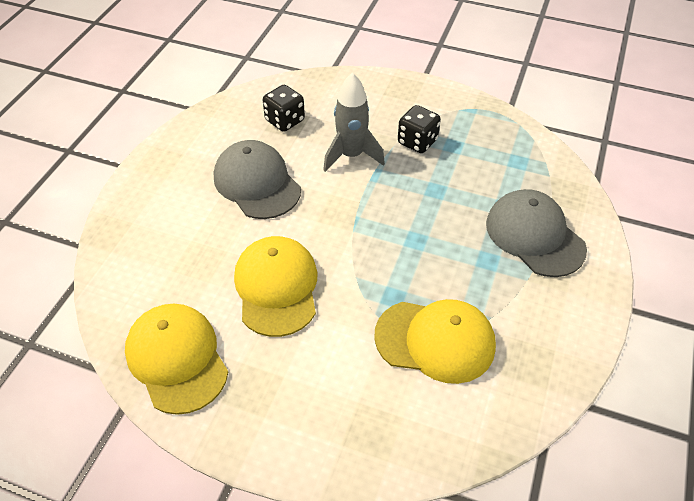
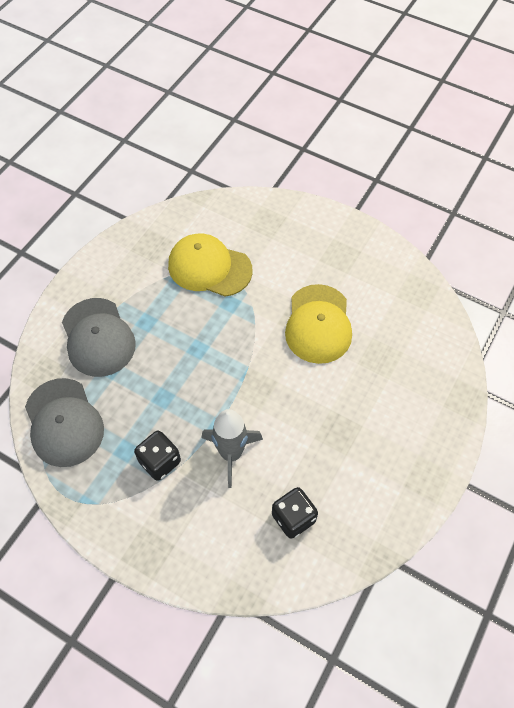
camera: 170 degrees left, 10 degrees up
(177, 359) = (393, 281): yellow cap -> none
(257, 183) = (329, 433): grey cap -> grey cap (64, 422)

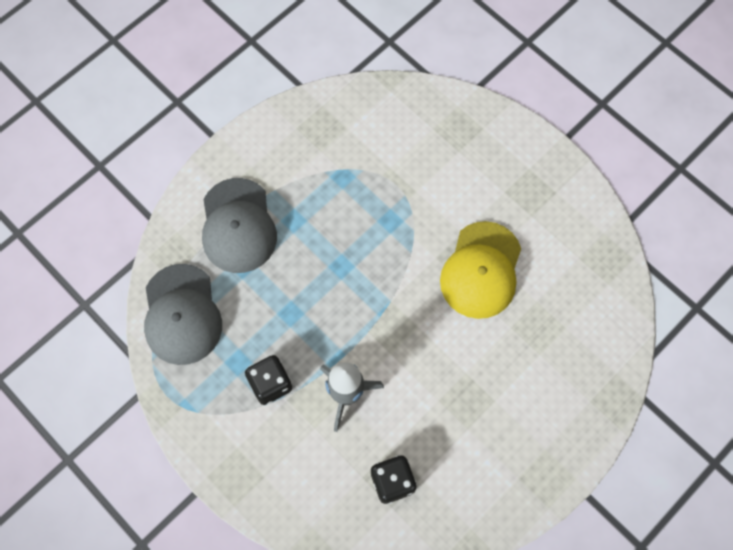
camera: 15 degrees right, 10 degrees up
(209, 267) = (378, 171): yellow cap -> none

